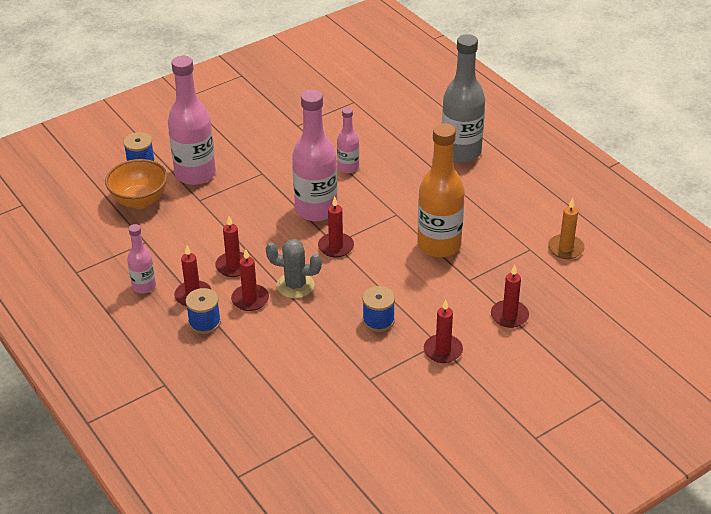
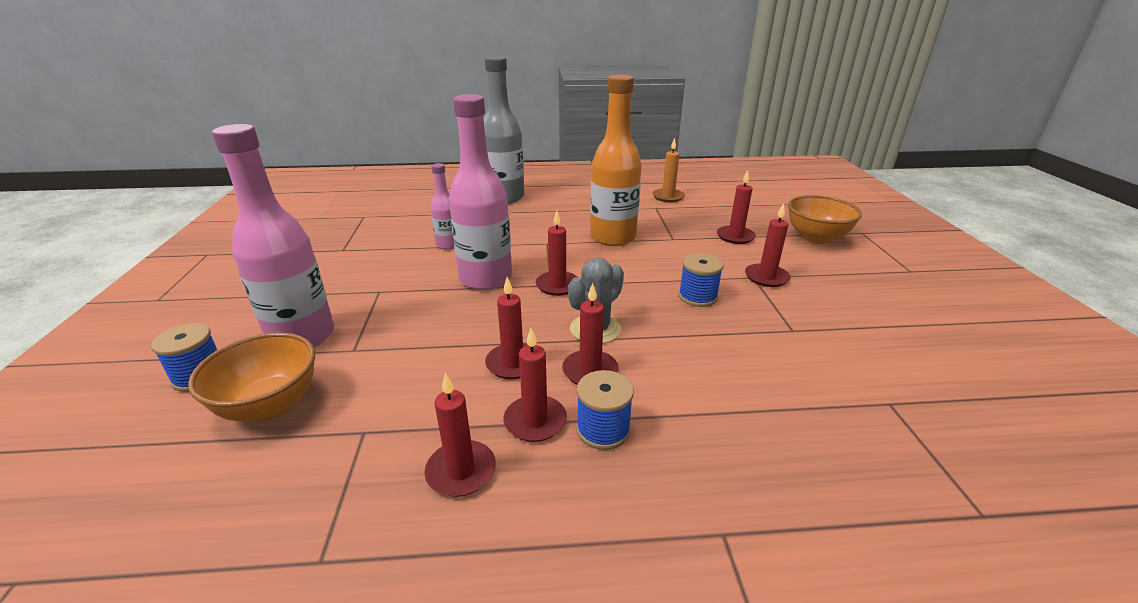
camera: 60 degrees left, 10 degrees down
(144, 286) = (461, 471): pink bottle -> red candle
(557, 368) = (816, 238): none -> orange bowl

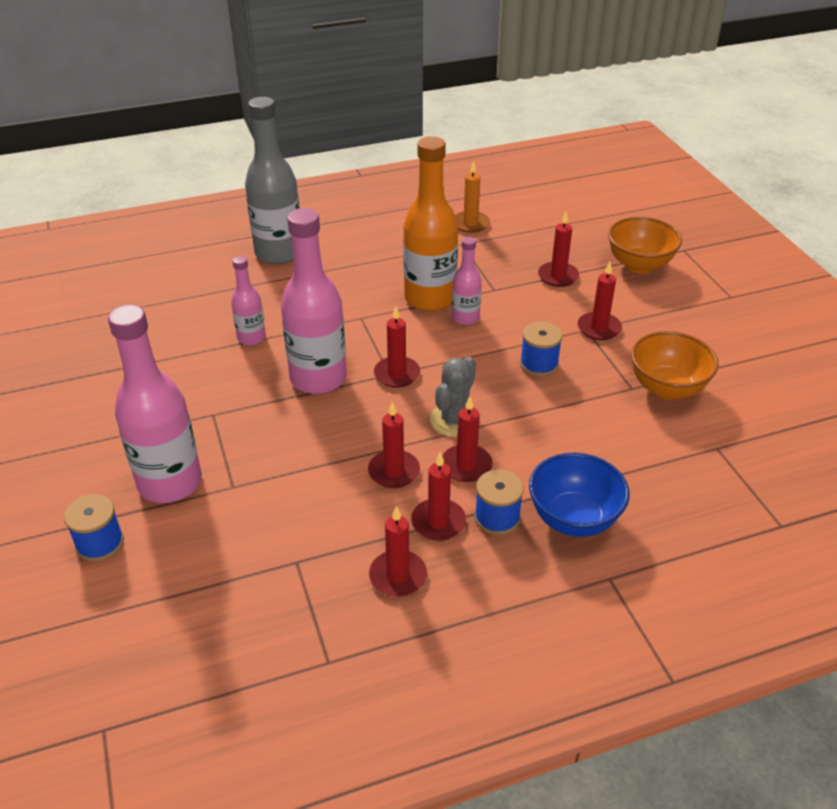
camera: 15 degrees left, 10 degrees up
(270, 405) = (193, 556): orange bowl -> orange bowl (667, 388)
(639, 254) = (465, 318): none -> pink bottle
(694, 449) = (573, 519): none -> blue bowl

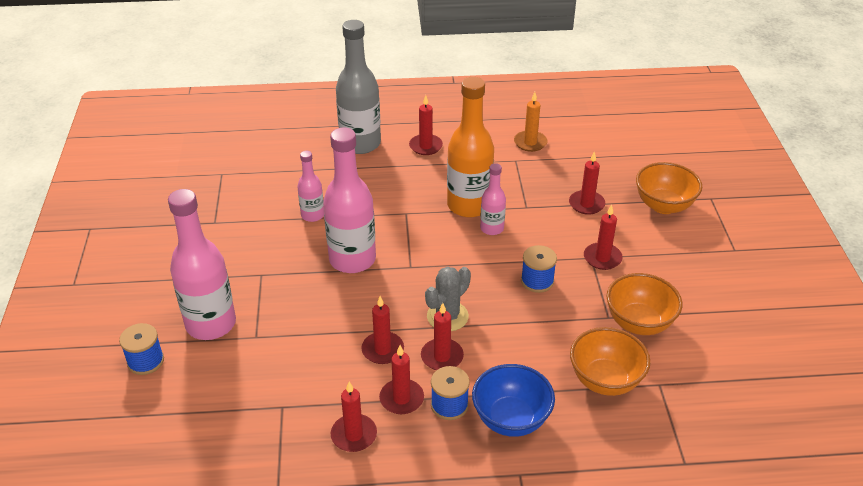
camera: 15 degrees right, 0 degrees up
(397, 374) = (416, 268): red candle -> red candle (425, 146)
(658, 455) = (605, 380): none -> orange bowl

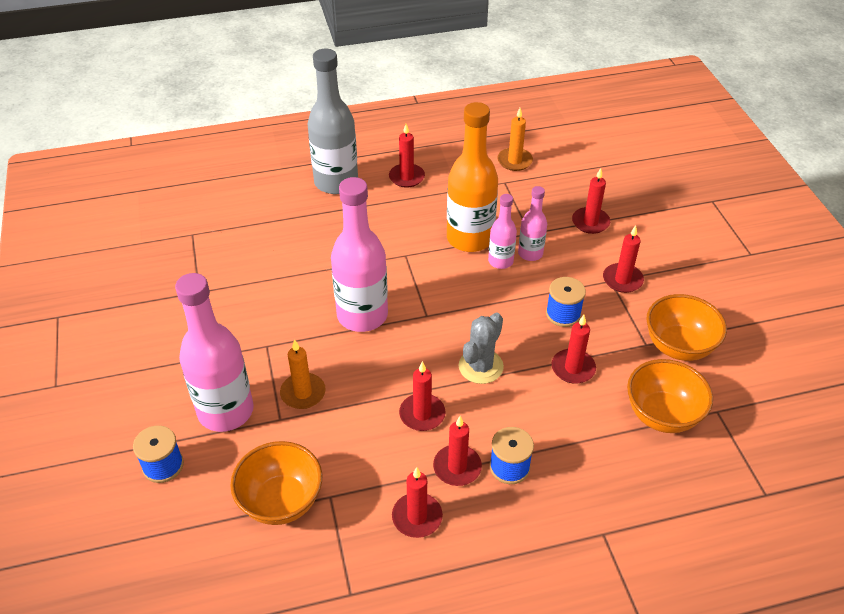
camera: 10 degrees left, 5 degrees up
(282, 318) = (303, 393): none -> orange candle
(312, 215) = (305, 270): pink bottle -> pink bottle (530, 253)
(442, 357) = (487, 413): red candle -> red candle (573, 368)
(511, 419) = (578, 473): blue bowl -> none
(663, 205) = (668, 214): orange bowl -> orange bowl (281, 501)

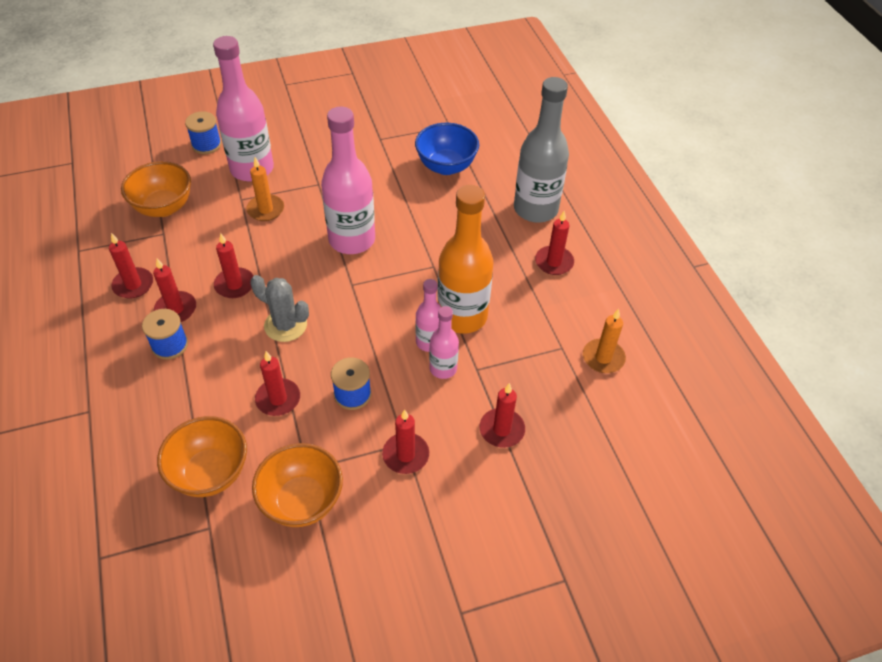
camera: 85 degrees right, 5 degrees up
(260, 239) = (446, 166): none -> blue bowl

